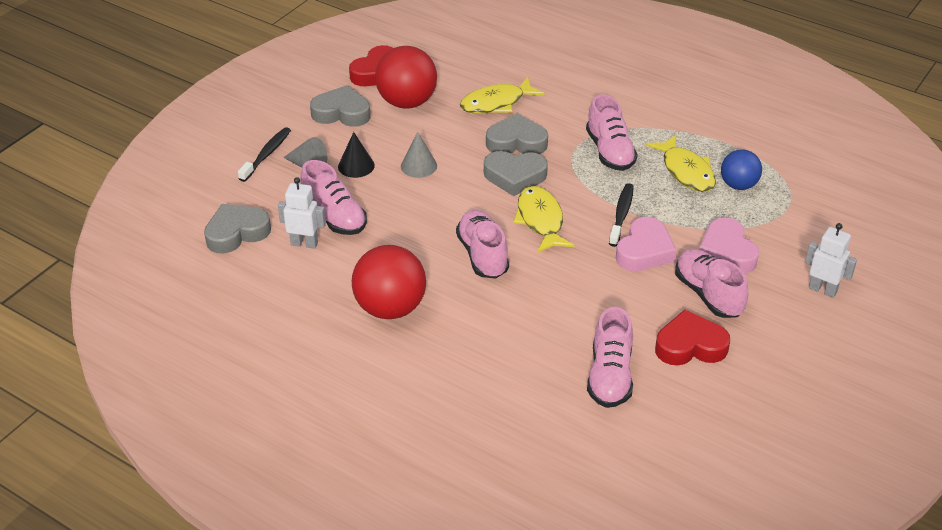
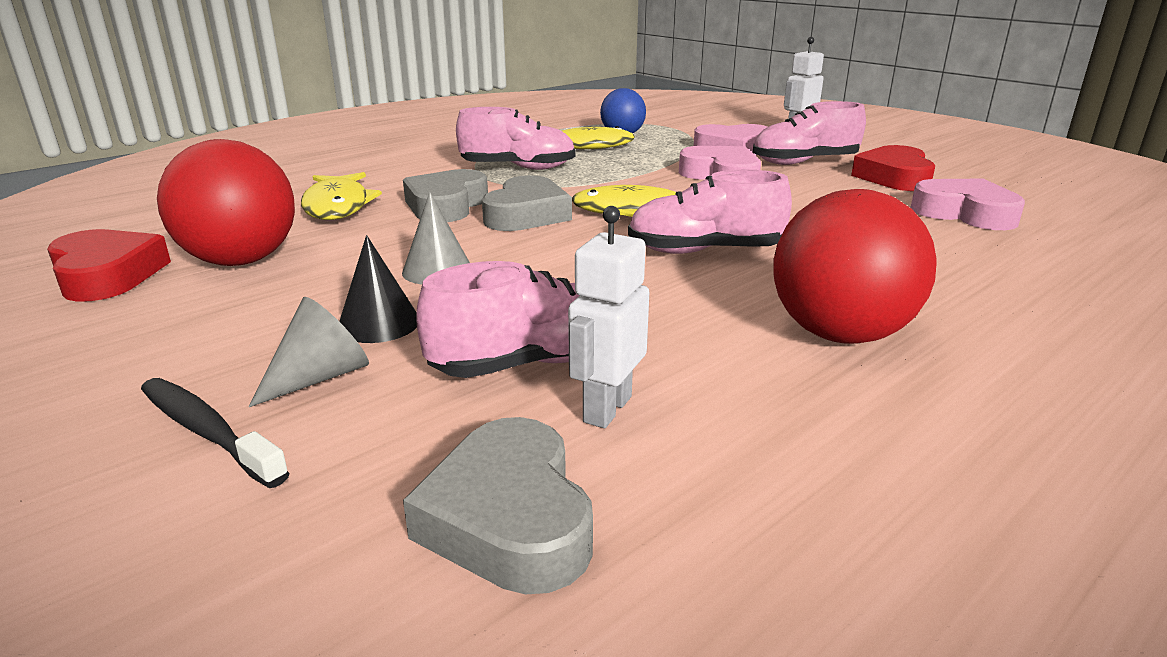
camera: 75 degrees left, 15 degrees down
(341, 113) = (181, 320): grey heart -> none
(610, 376) = (965, 213): pink shoe -> pink heart
(621, 214) = (647, 176): black toothbrush -> none

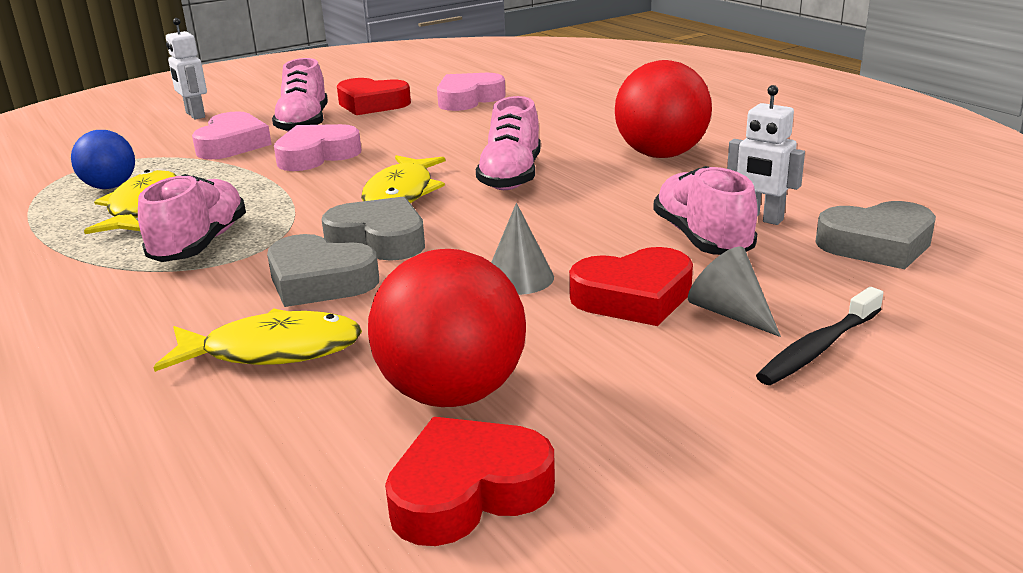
camera: 80 degrees left, 0 degrees up
(379, 323) = (634, 297): black cone -> red heart

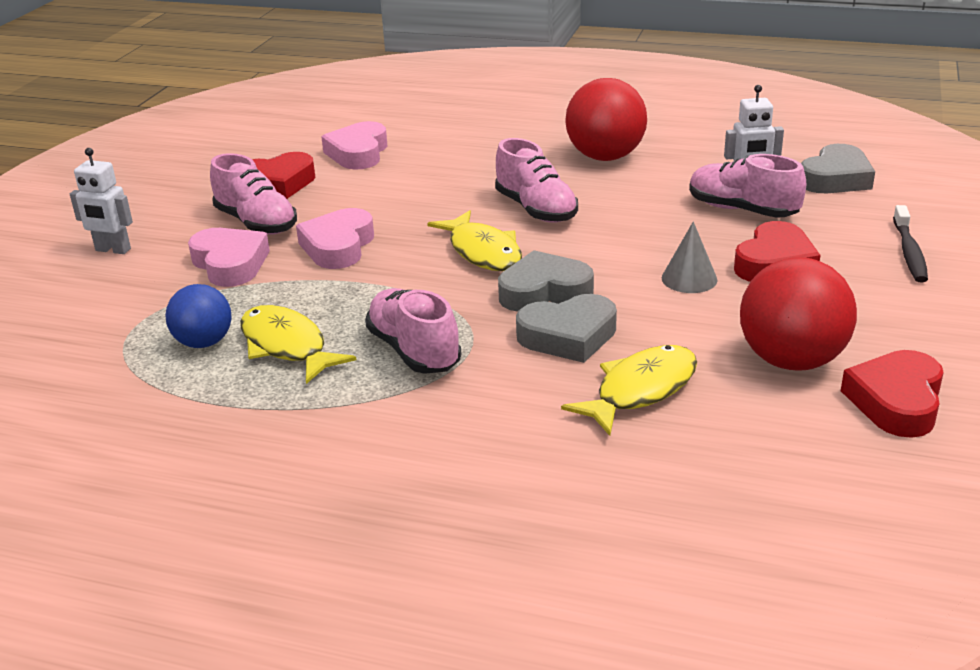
camera: 40 degrees left, 5 degrees up
(730, 313) = (838, 251): grey cone -> none

